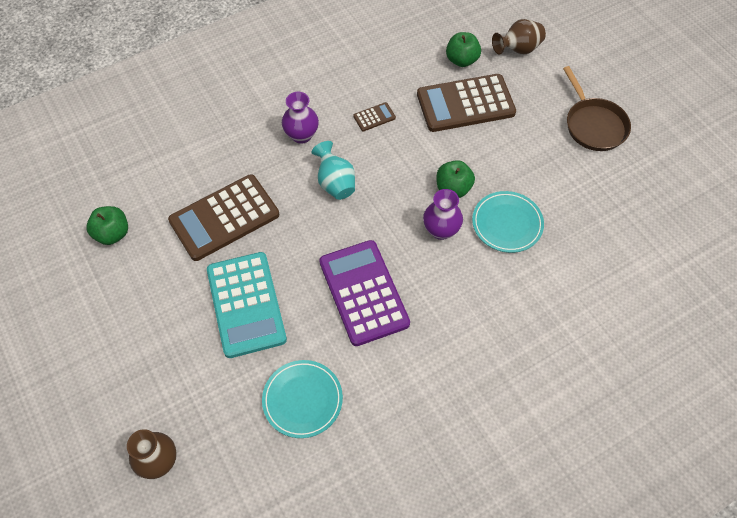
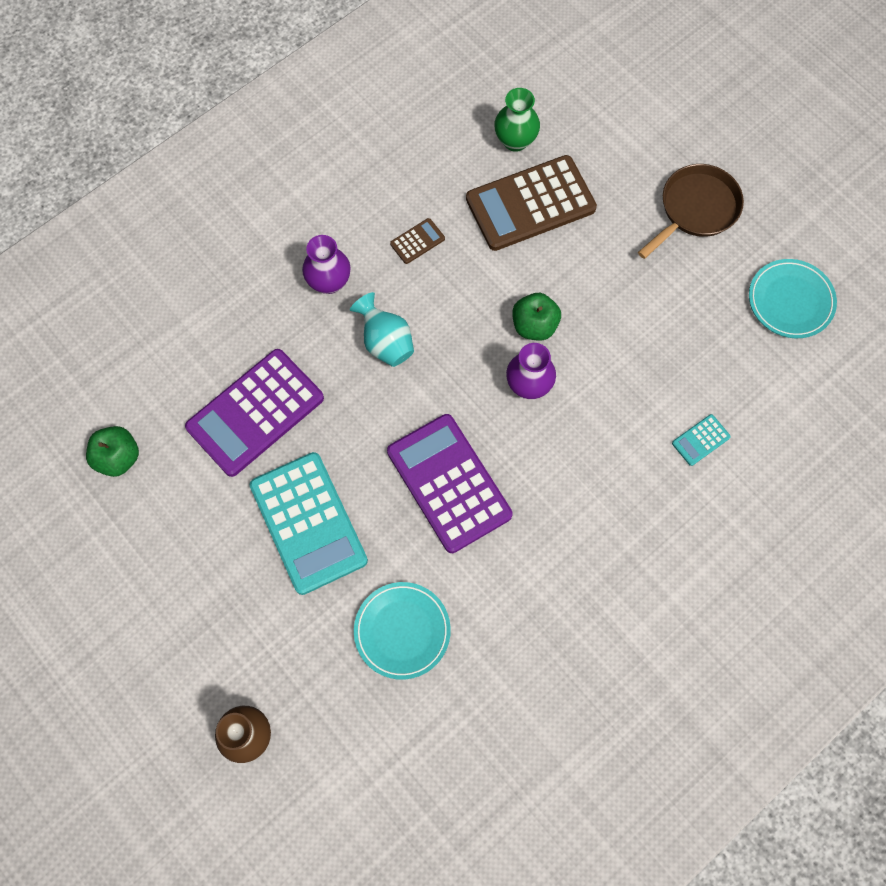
camera: 10 degrees left, 10 degrees up
(224, 218) = (255, 413): brown calculator -> purple calculator
(461, 60) = (515, 141): green apple -> green vase
(507, 224) = (608, 363): turquoise plate -> turquoise plate (790, 301)
(518, 49) = (585, 114): brown vase -> none
(573, 292) = (701, 440): none -> turquoise calculator
(593, 125) = (696, 209): brown pan -> brown pan turned 105 degrees counterclockwise

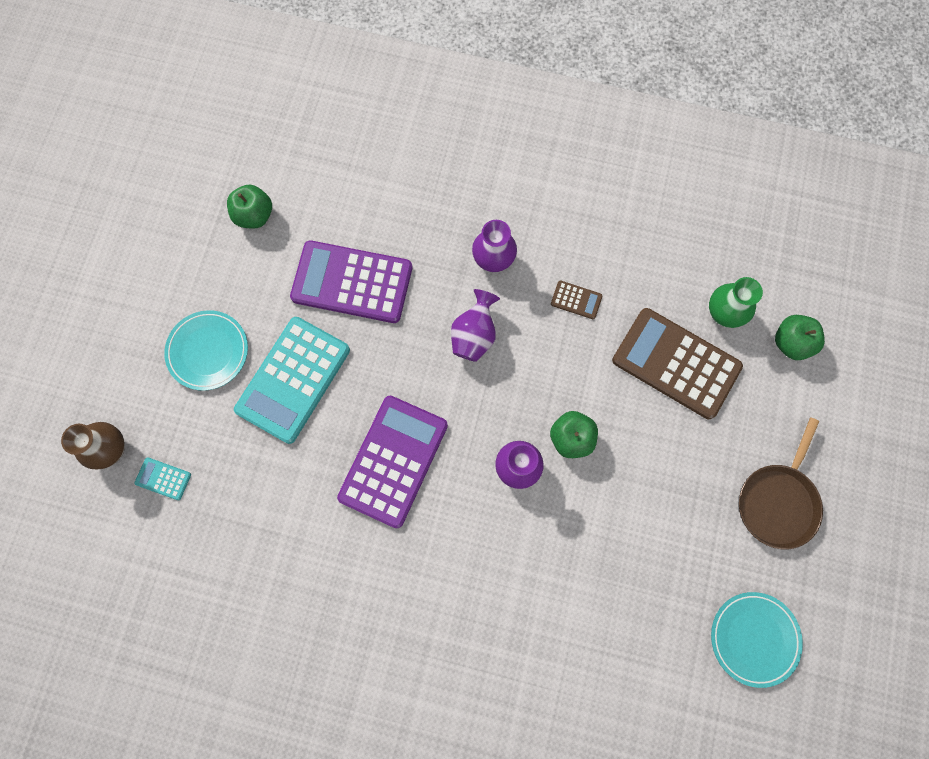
camera: 55 degrees right, 5 degrees up
(385, 342) = (474, 335): turquoise vase -> purple vase
(402, 631) = (255, 505): turquoise plate -> turquoise plate (208, 351)
(576, 110) = (791, 343): none -> green apple
(696, 209) = (777, 501): brown pan -> brown pan turned 105 degrees clockwise
(701, 440) = (569, 640): turquoise calculator -> turquoise calculator (163, 479)

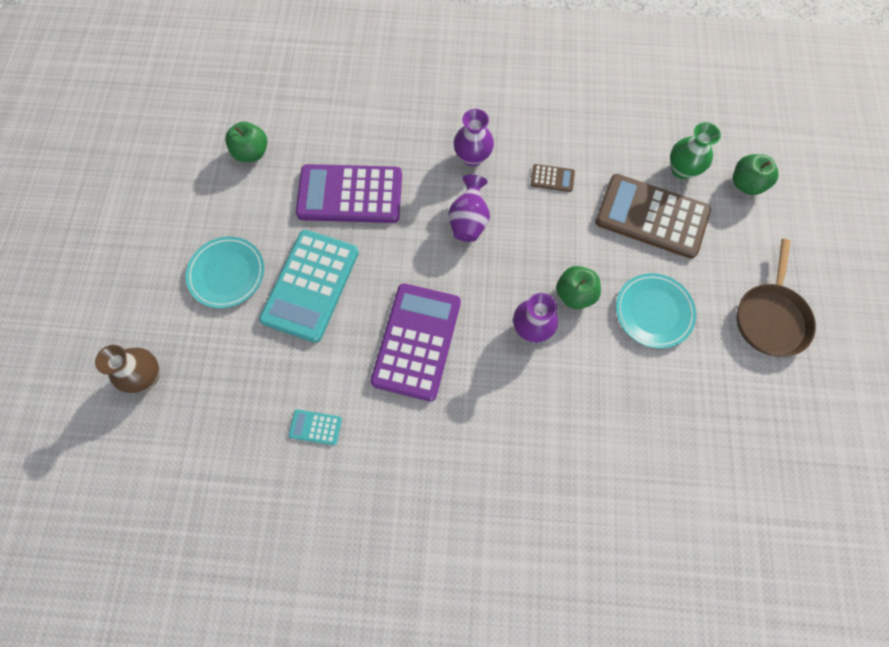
camera: 10 degrees left, 5 degrees down
(163, 479) = (201, 394): turquoise calculator -> turquoise calculator (315, 427)
(754, 638) = (782, 442): turquoise plate -> turquoise plate (653, 312)

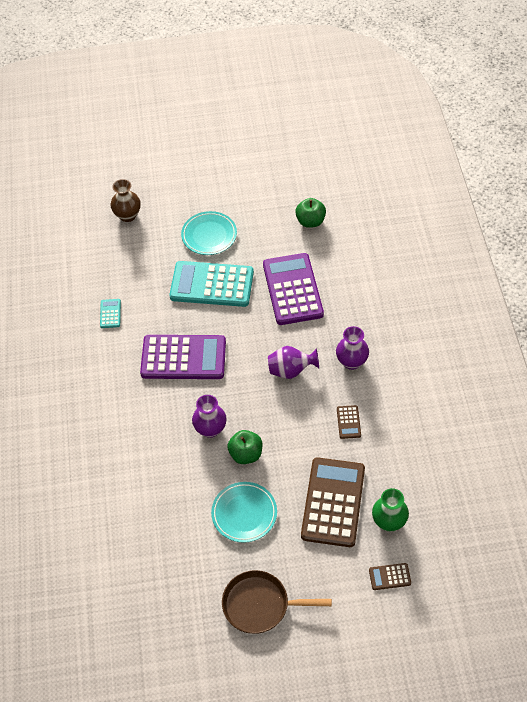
camera: 80 degrees right, 15 degrees down
(745, 184) = (389, 577): green apple -> brown calculator

